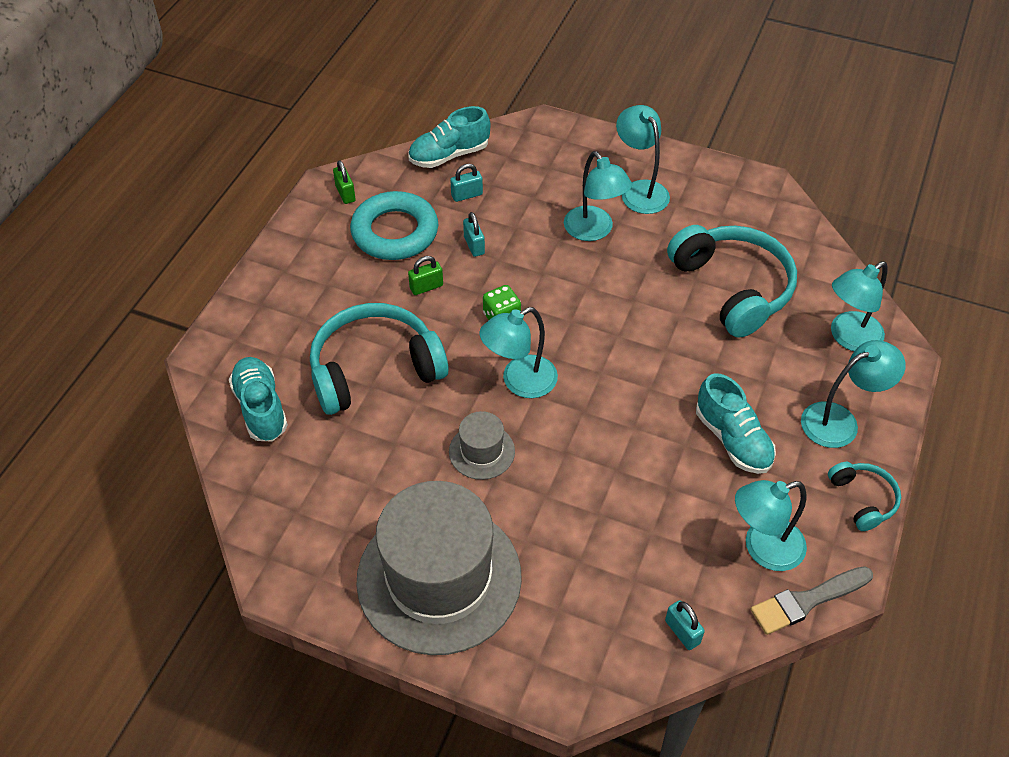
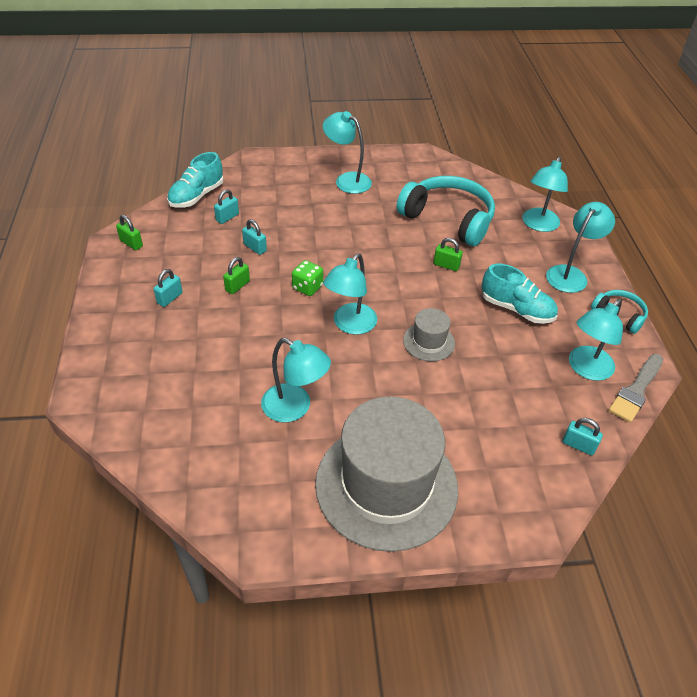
camera: 30 degrees left, 5 degrees down
(261, 408) = (158, 418): turquoise shoe -> none
(347, 275) = (170, 298): none -> turquoise padlock
(375, 369) = (235, 356): turquoise headphones -> none
(395, 232) = (188, 257): turquoise ring -> none
(481, 451) = (355, 382): grey hat -> grey hat (428, 342)
(594, 231) = (334, 213): turquoise lamp -> turquoise lamp (295, 408)
(685, 349) = (446, 265): none -> green padlock

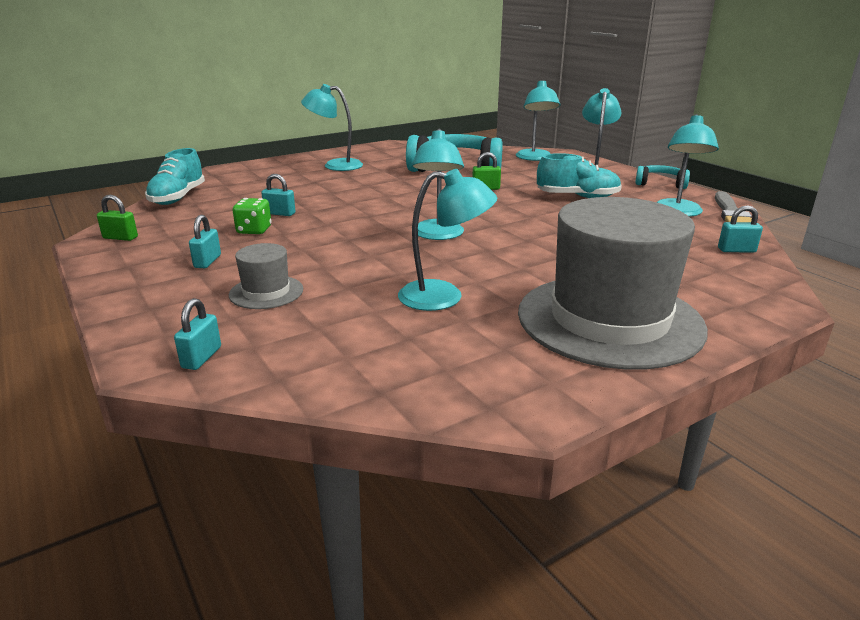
camera: 25 degrees left, 20 degrees down
(227, 217) = (228, 203): turquoise padlock -> turquoise padlock (202, 357)
(237, 286) = (285, 238): green padlock -> none
(307, 287) = (365, 224): green dice -> green dice (254, 230)
(428, 342) = (526, 228): grey hat -> grey hat (266, 292)

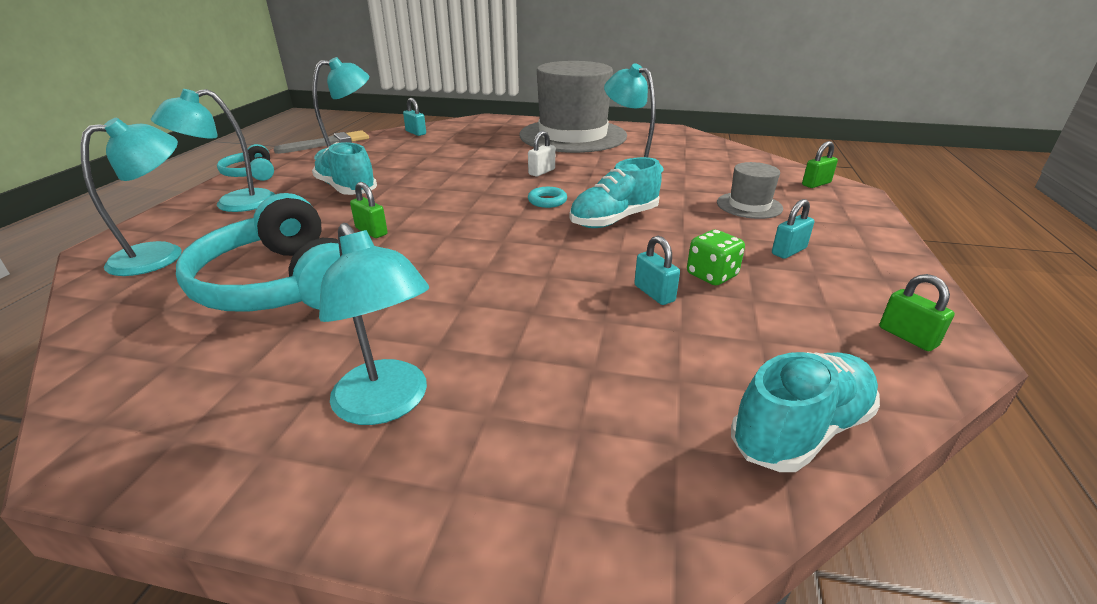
camera: 135 degrees left, 5 degrees up
(202, 357) = (816, 184): turquoise padlock -> green padlock
(364, 240) = (614, 220): none -> turquoise shoe
(438, 235) = (547, 201): turquoise lamp -> turquoise ring
(504, 256) = (541, 172): none -> white padlock

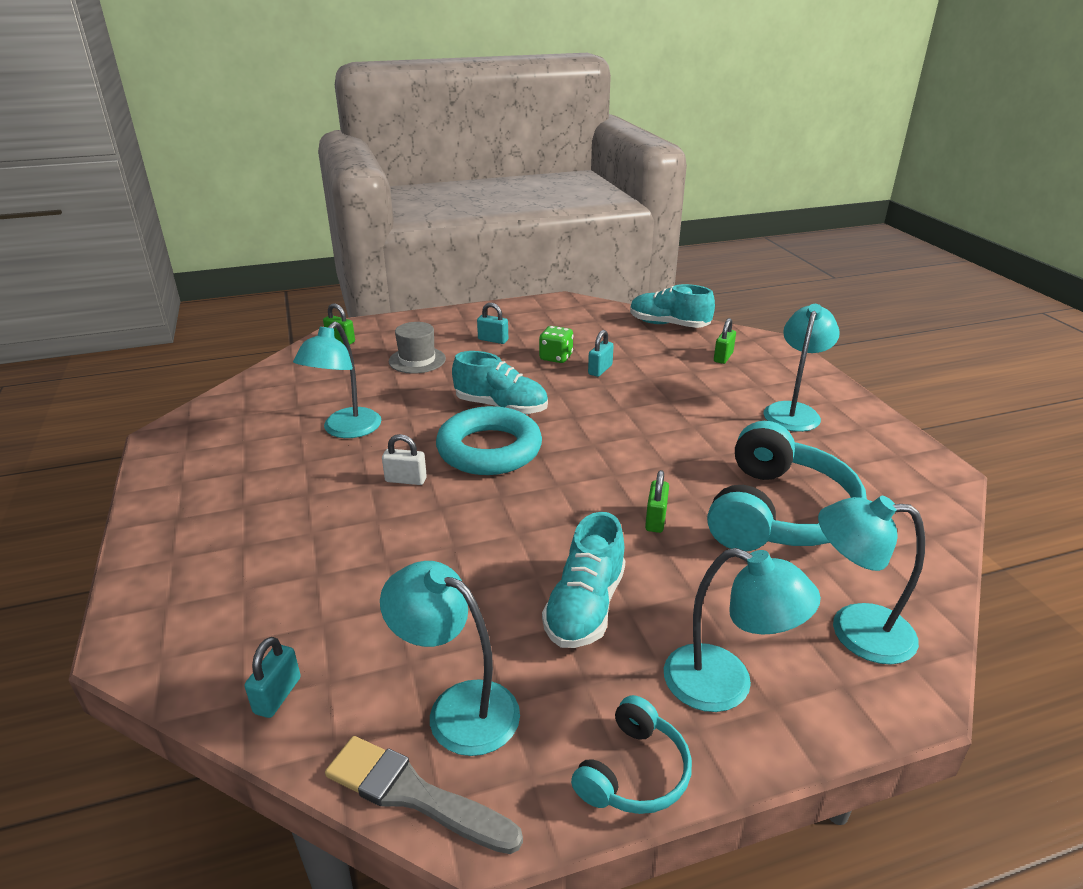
camera: 120 degrees left, 0 degrees up
(547, 201) = (489, 449): turquoise ring -> turquoise ring, size x2.42
(573, 136) = (228, 504): grey hat -> none
(907, 337) = (565, 309): green padlock -> green padlock (723, 357)

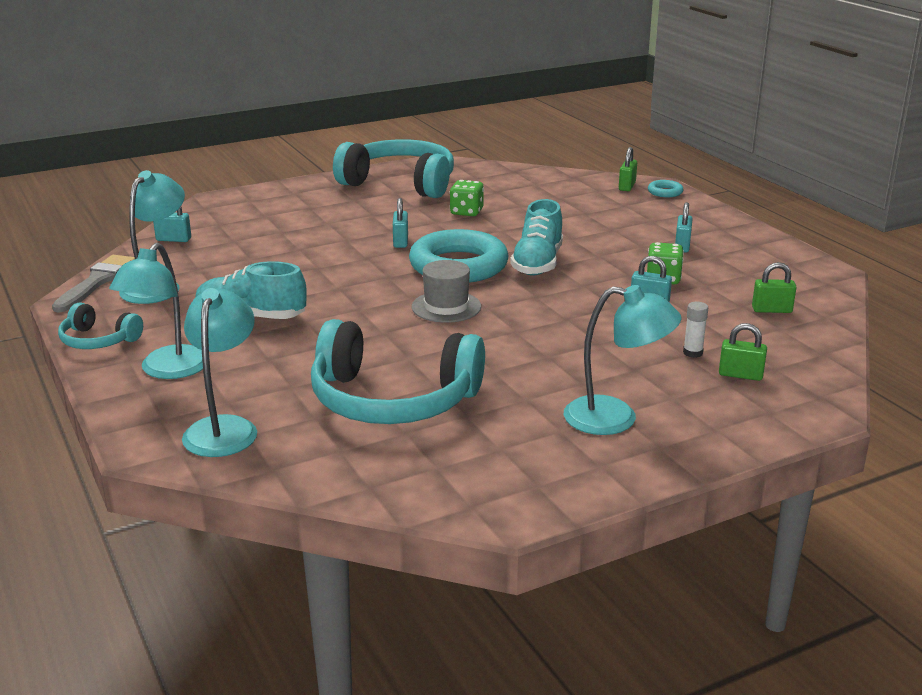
camera: 80 degrees right, 5 degrees down
(217, 465) = (400, 183): none -> turquoise headphones
(346, 430) = (466, 212): turquoise lamp -> green dice
(368, 327) = (665, 192): none -> turquoise ring
(406, 480) = (400, 241): white padlock -> turquoise padlock
(417, 360) = (609, 220): grey hat -> grey hat (446, 307)
(655, 520) = (368, 340): green padlock -> green padlock (771, 310)
(668, 325) = (814, 338): turquoise shoe -> none
(689, 367) = (692, 353): none -> white glue stick

